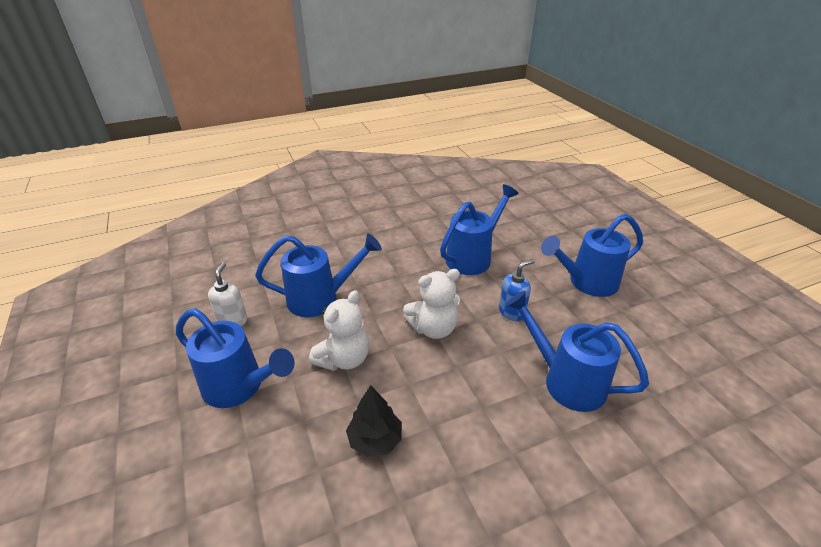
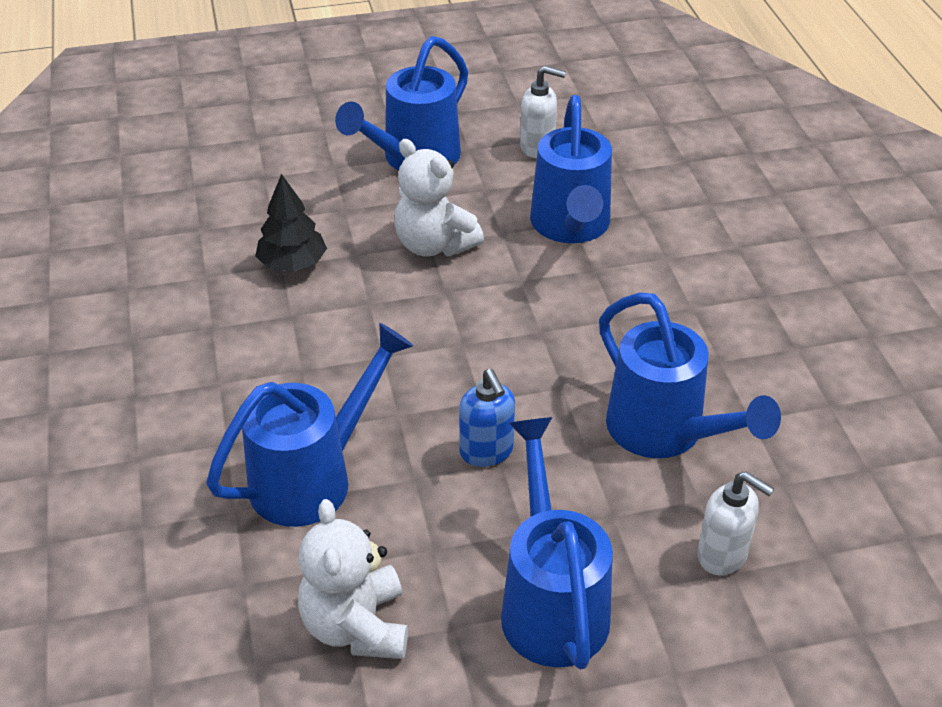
camera: 100 degrees right, 5 degrees up
(433, 328) = (471, 343): white teddy bear -> white teddy bear (356, 626)
(533, 240) = (723, 555): none -> white soap dispenser

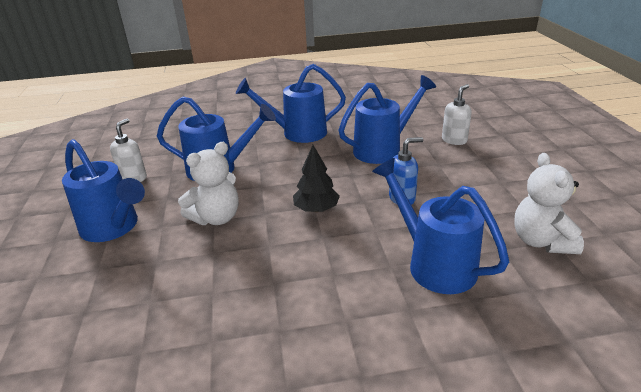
camera: 85 degrees left, 10 degrees down
(292, 264) = (213, 286): black tree -> black tree (316, 209)
(356, 626) = (541, 241): white teddy bear -> white teddy bear turned 90 degrees clockwise
(551, 603) = (498, 181): blue watering can -> blue watering can (297, 133)

